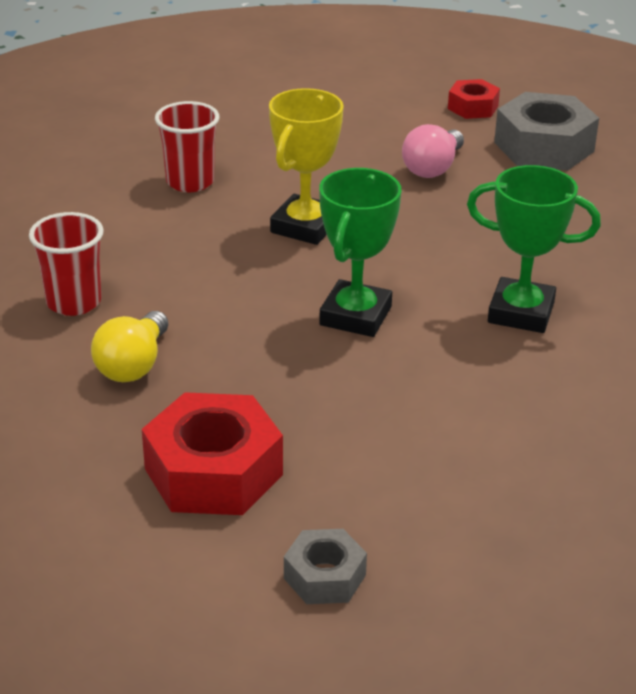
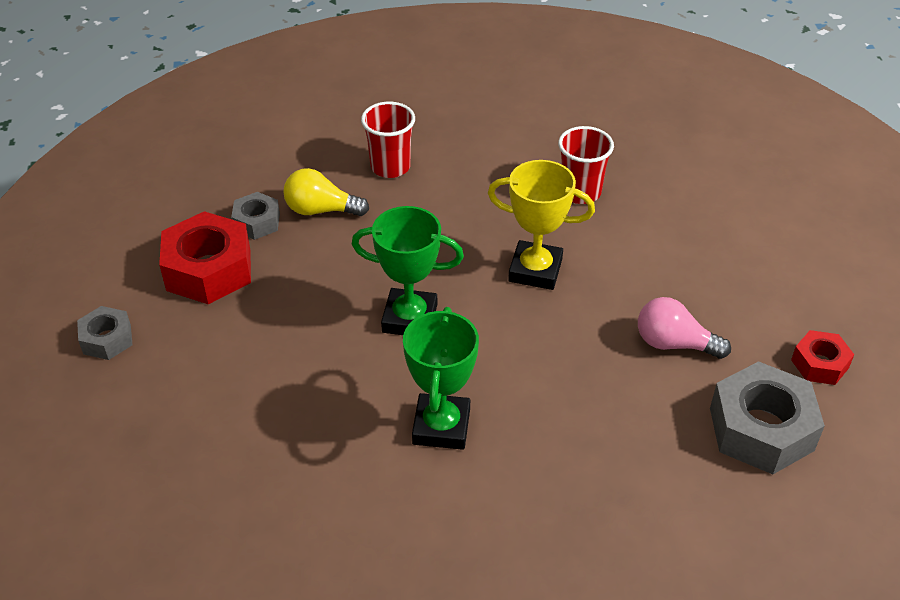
camera: 80 degrees right, 10 degrees up
(132, 422) = (257, 222): none -> grey nut

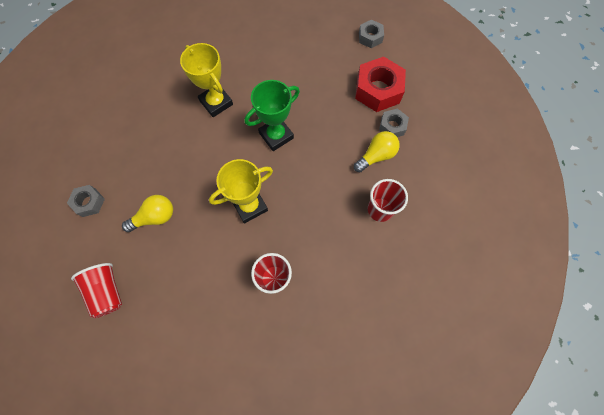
camera: 135 degrees right, 25 degrees up
(441, 426) = (216, 102): green trophy -> yellow trophy
(674, 344) = (155, 217): pink light bulb -> yellow light bulb
(761, 429) = (89, 202): grey nut -> grey nut, size x0.55
(800, 309) = (107, 291): none -> red cup
(819, 364) = (80, 262): red nut -> none

